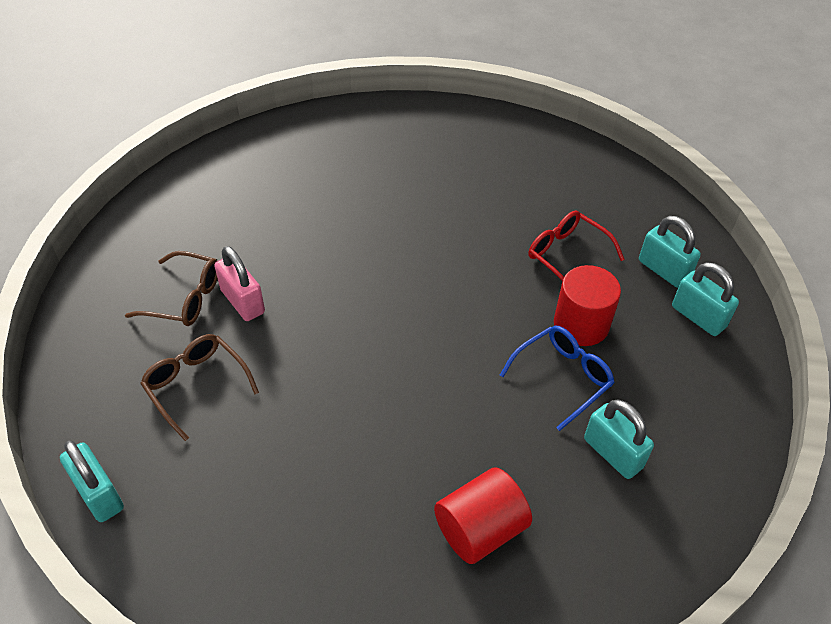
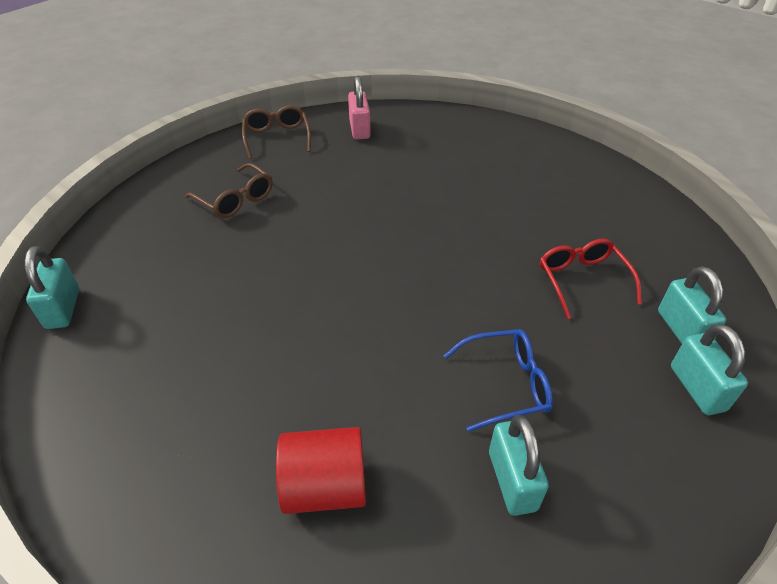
camera: 30 degrees right, 5 degrees down
(196, 386) = (192, 262): brown glasses -> brown glasses (277, 138)
(243, 301) = (274, 217): pink padlock -> pink padlock (359, 129)
(581, 324) = (557, 345): red cylinder -> none

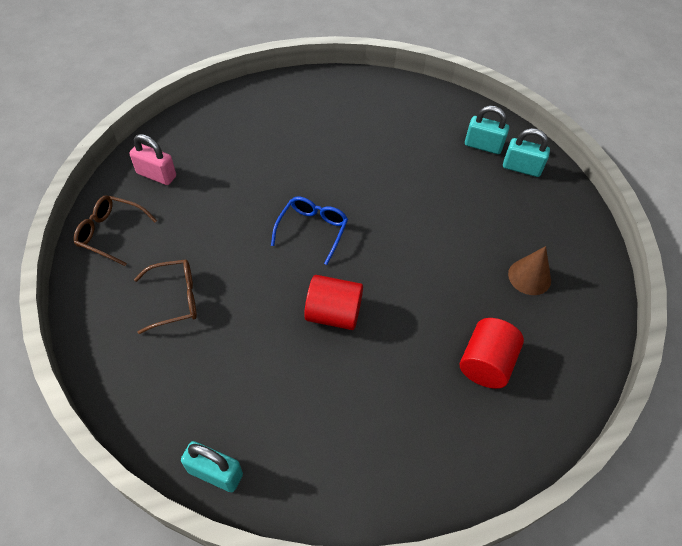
camera: 60 degrees left, 10 degrees up
(296, 307) = (333, 314): none -> red cylinder
(505, 384) = (469, 242): blue glasses -> blue glasses (312, 231)
(512, 480) = (529, 277): turquoise padlock -> brown cone
(582, 281) = (420, 159): red glasses -> none

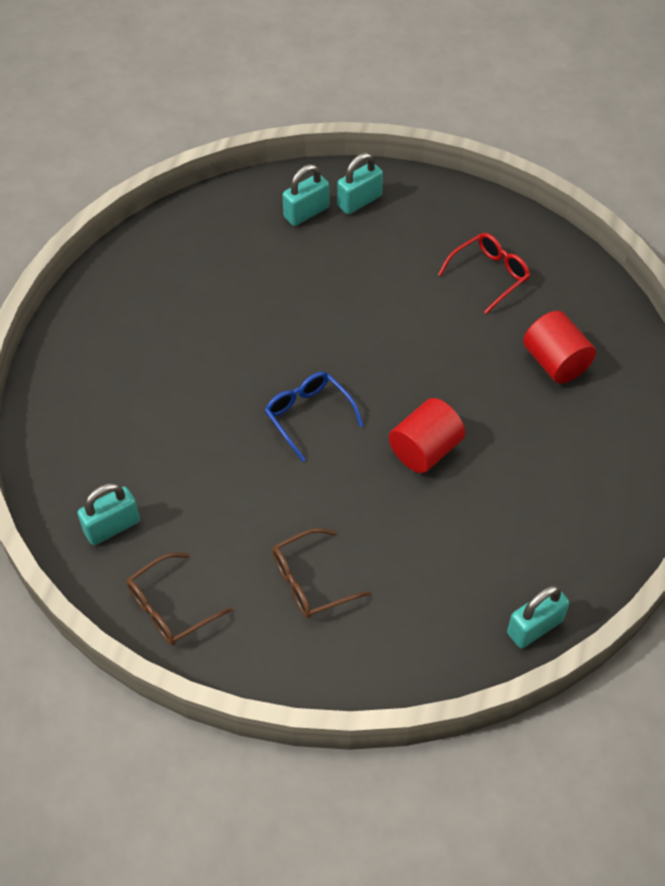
camera: 55 degrees left, 0 degrees up
(156, 175) = (112, 526): pink padlock -> turquoise padlock
(174, 299) = (311, 581): brown glasses -> brown glasses turned 135 degrees counterclockwise
(529, 277) = (489, 276): brown cone -> red glasses

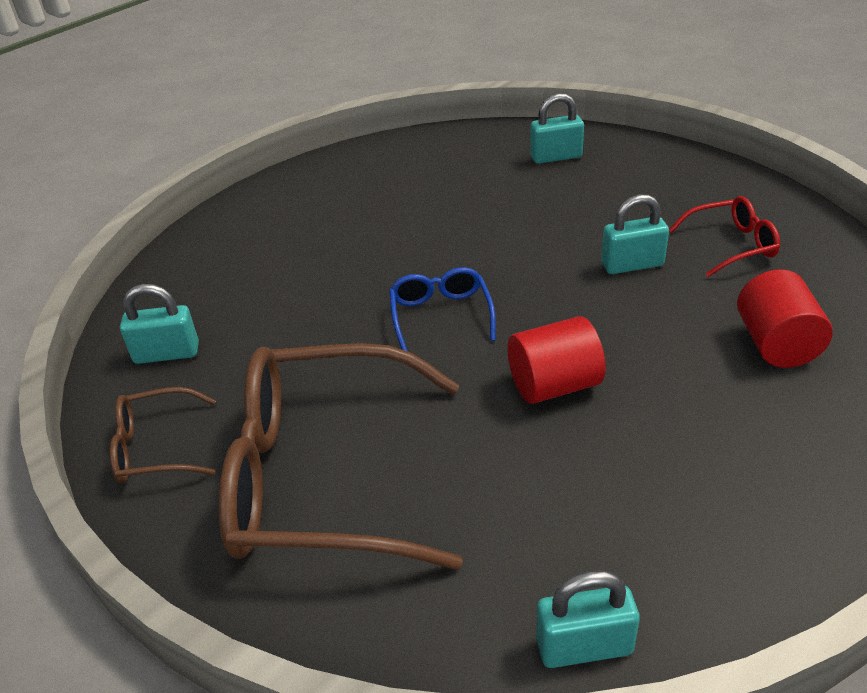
camera: 30 degrees right, 15 degrees down
(311, 581) = (325, 476): brown glasses -> brown glasses, size x2.17
(359, 201) = (617, 158): turquoise padlock -> turquoise padlock (632, 264)

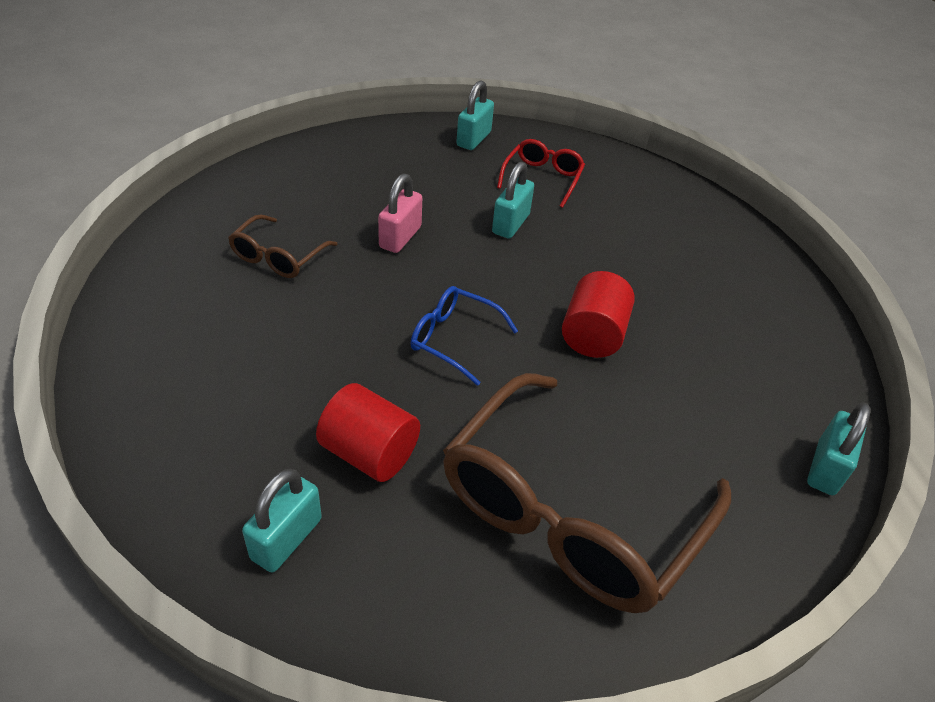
camera: 60 degrees left, 5 degrees up
(157, 448) = (421, 613): brown glasses -> brown glasses (279, 256)
(520, 227) = (400, 237): none -> pink padlock
(556, 157) = (338, 168): turquoise padlock -> turquoise padlock (473, 139)
(776, 344) = (650, 229): red cylinder -> red cylinder (369, 453)

